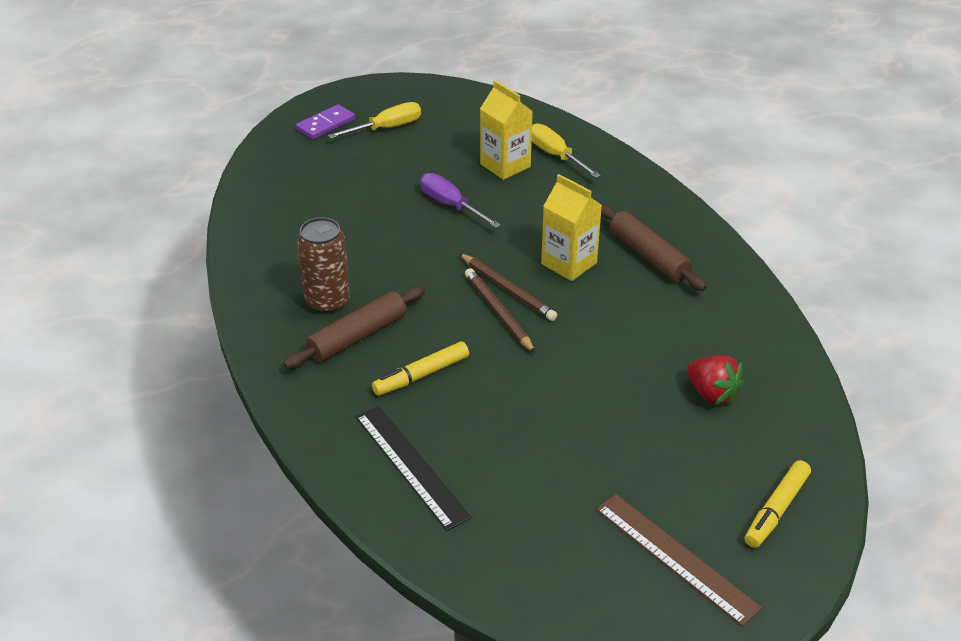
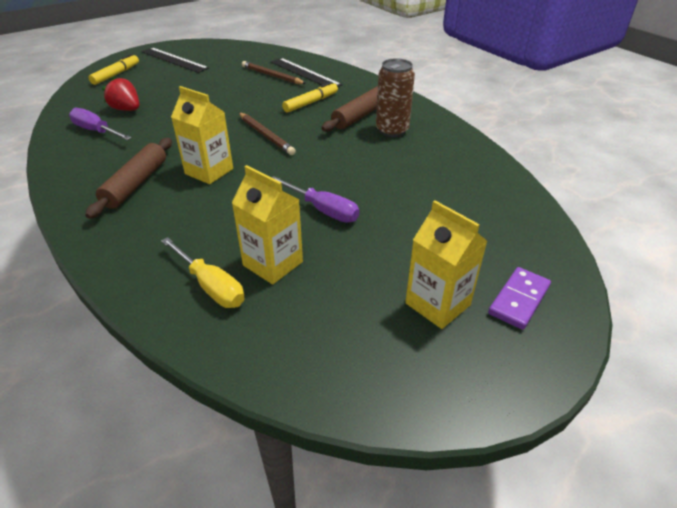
camera: 170 degrees right, 0 degrees up
(387, 128) = (437, 304): yellow screwdriver -> yellow carton
(508, 290) = (260, 149): brown pencil -> brown pencil (272, 76)
(649, 256) = (136, 184): brown rolling pin -> brown rolling pin turned 60 degrees clockwise
(675, 557) = (174, 60): brown ruler -> black ruler
(736, 348) = (96, 131): none -> purple screwdriver

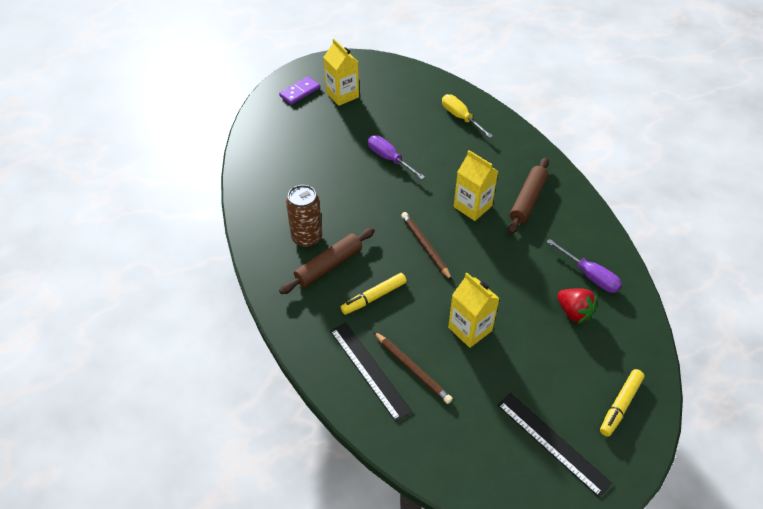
camera: 170 degrees left, 10 degrees up
(273, 263) = (426, 126): yellow carton -> yellow carton (470, 329)

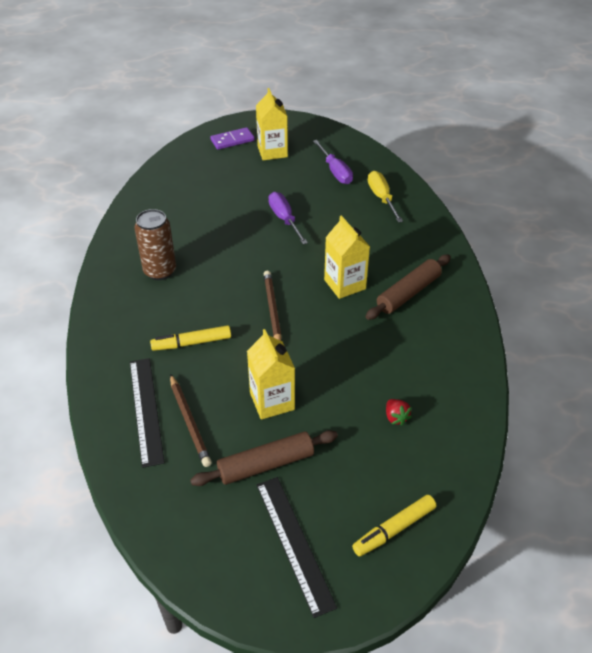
camera: 20 degrees right, 5 degrees down
(329, 266) = (165, 302): brown rolling pin -> brown rolling pin (266, 464)
(574, 312) = (396, 417): red strawberry -> red strawberry, size x0.63
(589, 275) = (435, 386): purple screwdriver -> purple screwdriver (335, 171)

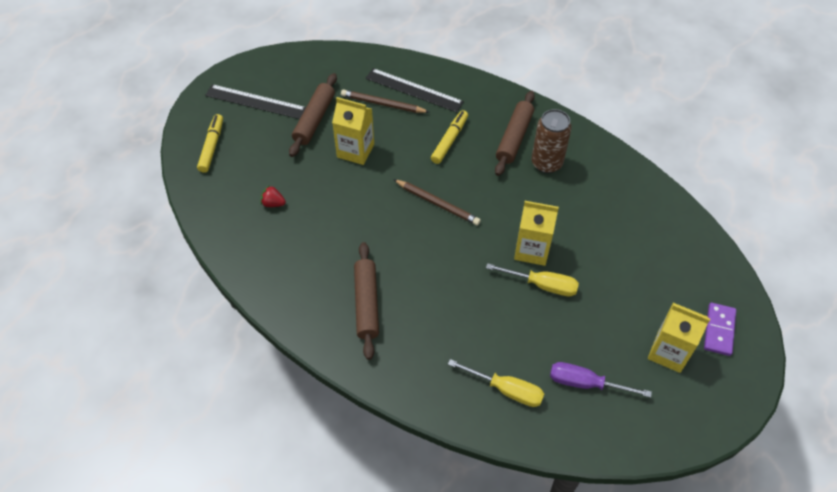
camera: 130 degrees right, 10 degrees up
(147, 304) = (514, 138): none -> brown rolling pin
(284, 219) = (542, 285): purple screwdriver -> yellow screwdriver
(345, 284) = (419, 268): yellow carton -> yellow carton (532, 250)

